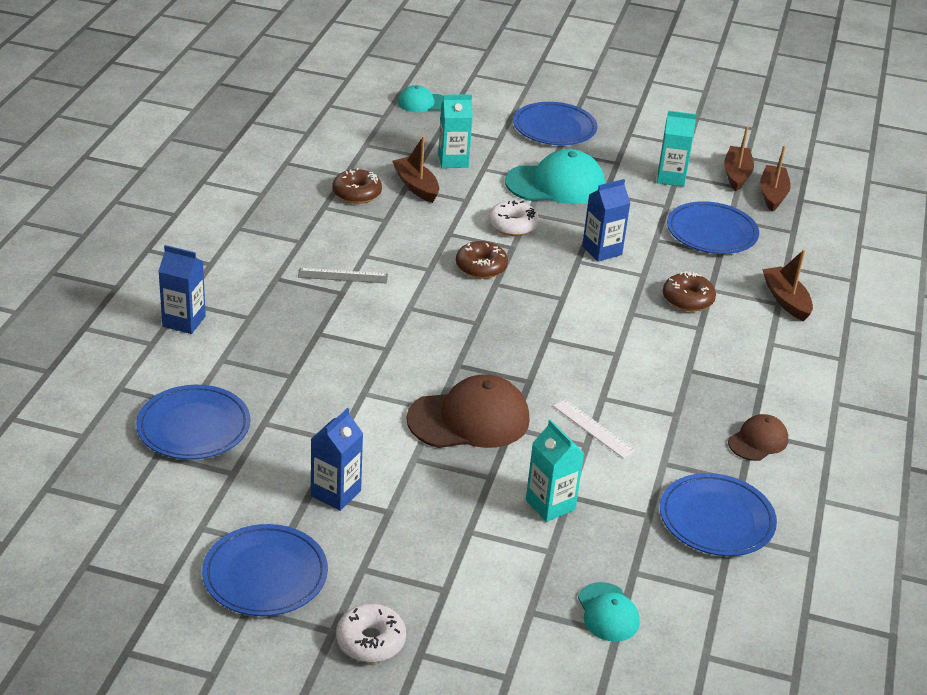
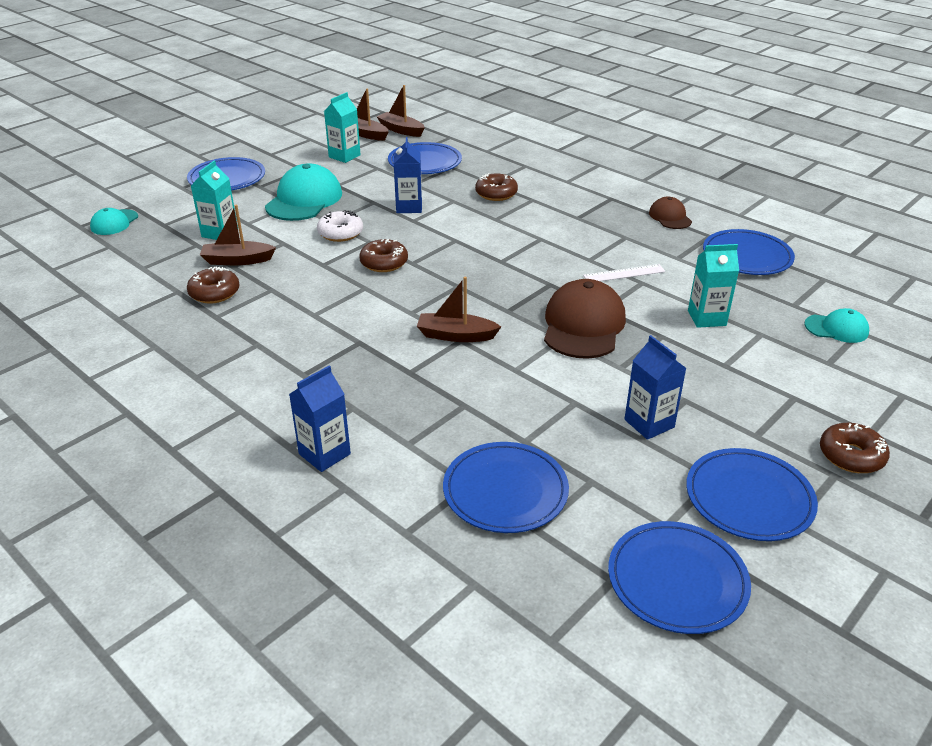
camera: 60 degrees left, 0 degrees up
(138, 544) = (677, 580): none -> blue plate
(343, 276) = (334, 334): grey ruler -> none
(370, 641) = (851, 456): white donut -> brown donut
(786, 300) = (524, 162): brown boat -> brown boat (456, 335)

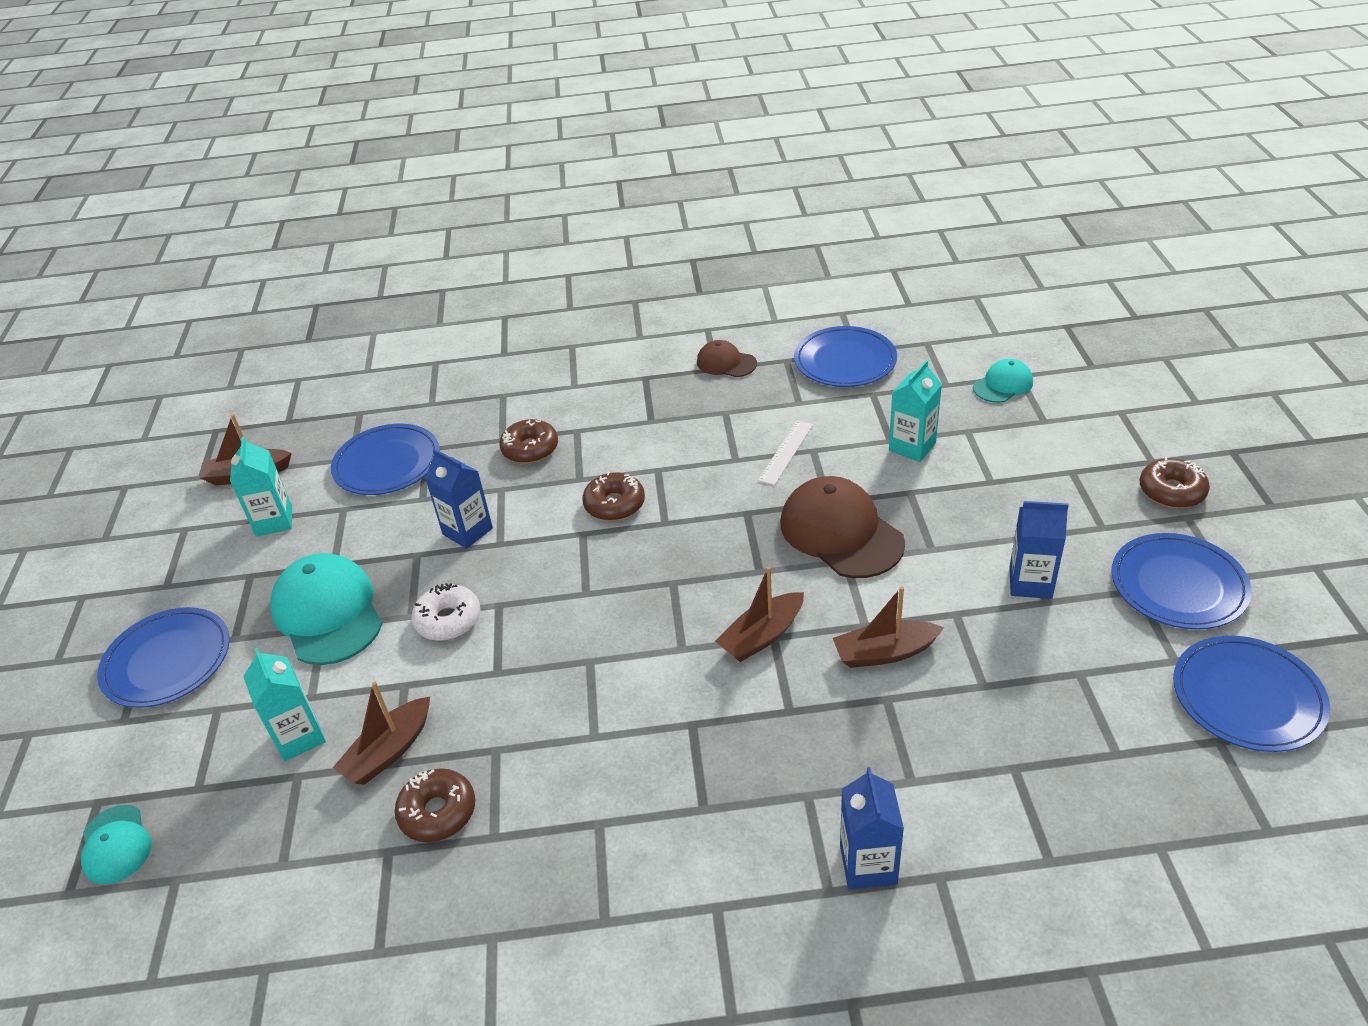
camera: 45 degrees left, 5 degrees up
(384, 263) = (558, 617): brown donut -> brown donut (614, 504)
(401, 130) = (285, 441): brown boat -> brown boat (885, 653)
(505, 491) = (1045, 744): blue plate -> none

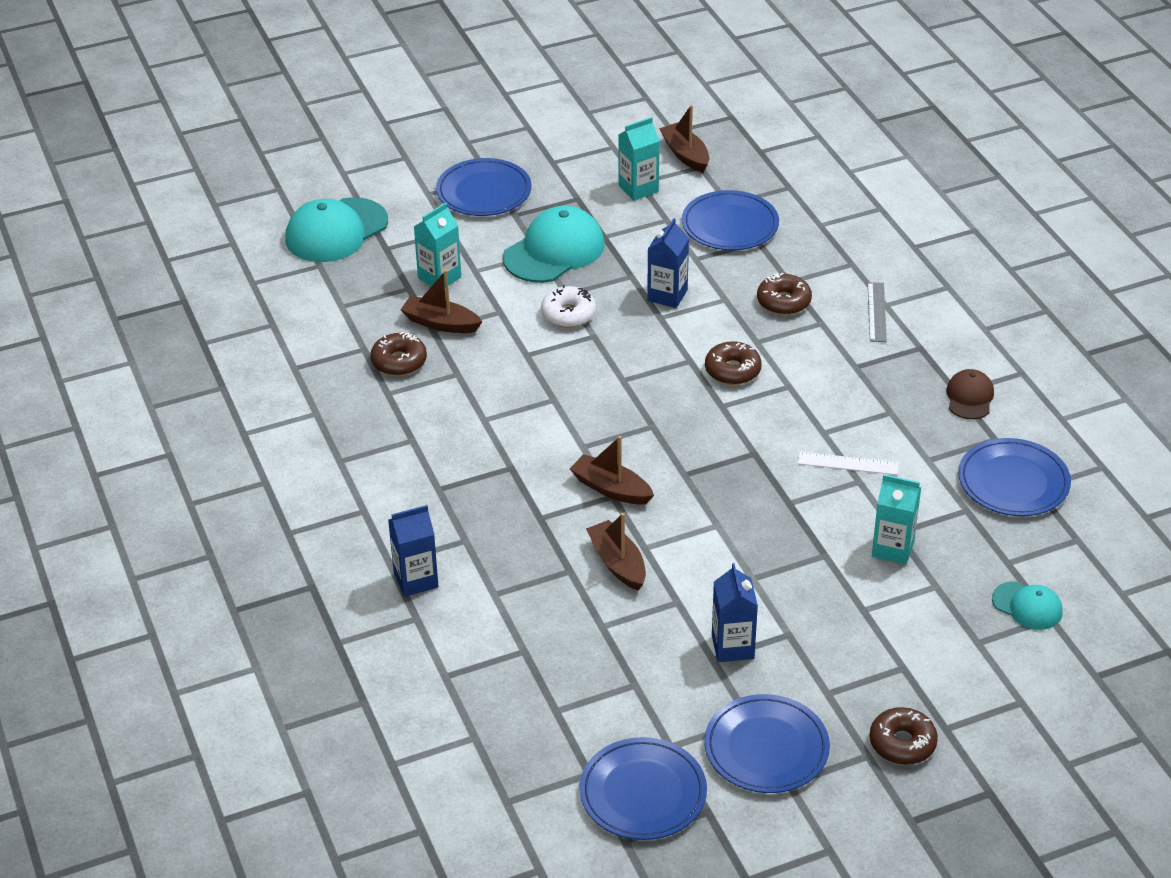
camera: 70 degrees right, 0 degrees up
(116, 845) = (336, 231): turquoise cap -> turquoise cap, size x1.84
(581, 393) = (876, 312): none -> grey ruler
(841, 532) = (751, 516): brown cap -> none

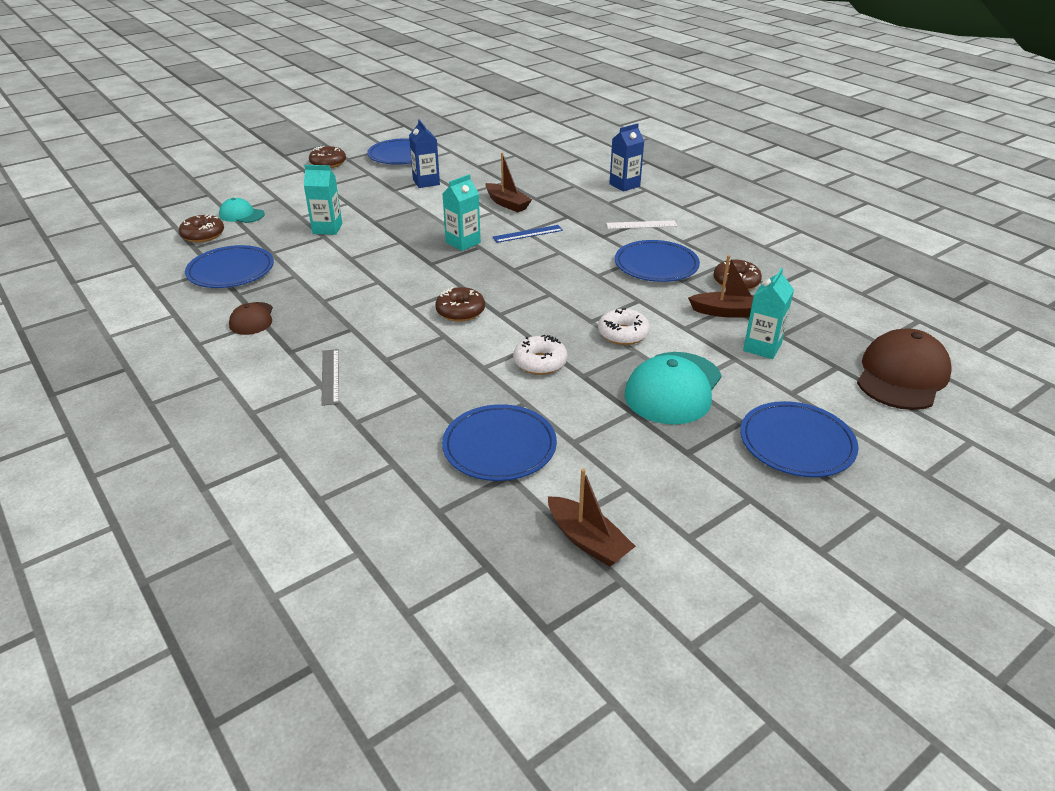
camera: 165 degrees right, 5 degrees down
(336, 231) = (902, 375): turquoise cap -> brown cap
(611, 489) = (527, 234): brown boat -> blue ruler
(638, 189) = (624, 477): turquoise carton -> turquoise carton (463, 242)
(643, 793) = (460, 139): blue plate -> blue plate (656, 265)
(667, 295) = (540, 362): blue carton -> white donut
(783, 302) = (424, 373): brown donut -> brown donut (203, 235)
(848, 463) = (358, 266): white ruler -> white ruler (641, 225)

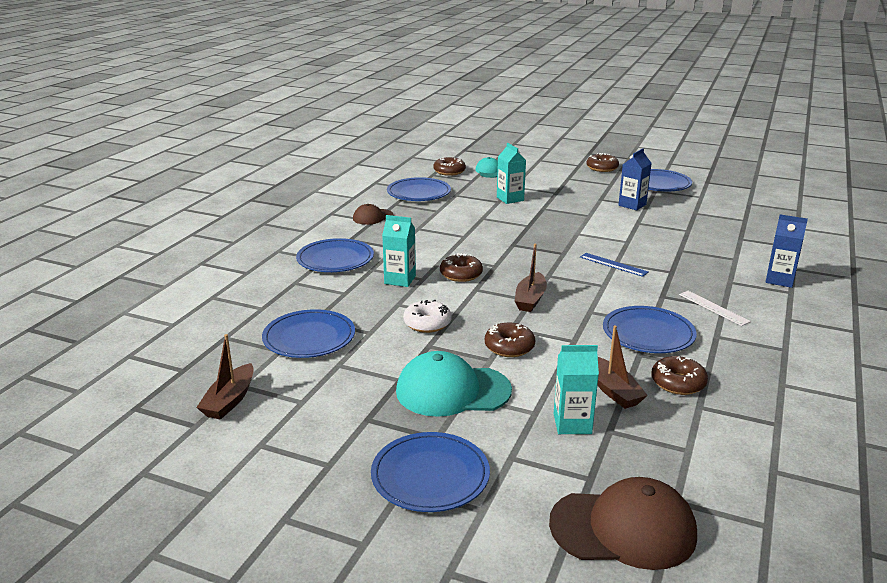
camera: 60 degrees right, 10 degrees down
(330, 376) = (335, 259): grey ruler -> blue plate
(463, 242) = (560, 246): turquoise carton -> turquoise carton (400, 280)
(507, 204) = (650, 242): brown boat -> brown boat (530, 299)
(623, 334) = (509, 347): white donut -> brown donut

